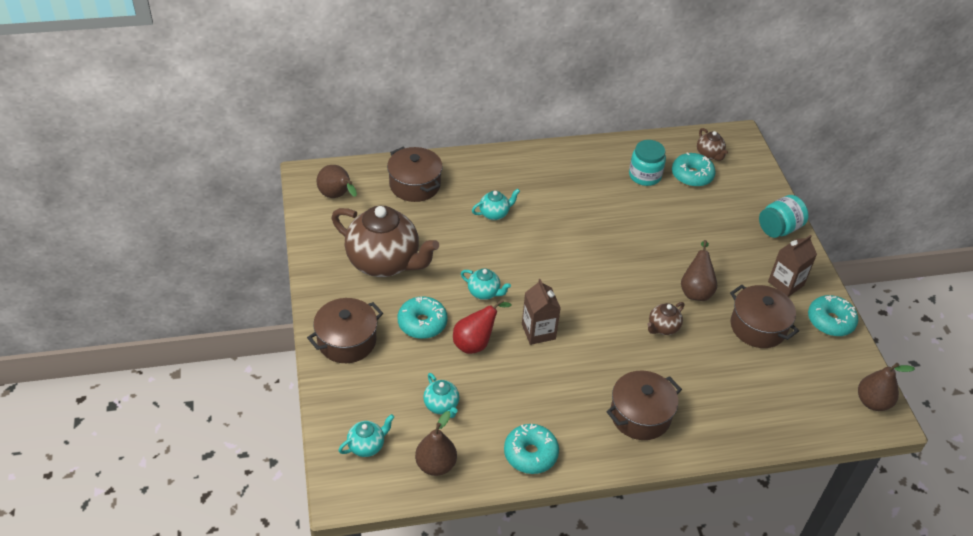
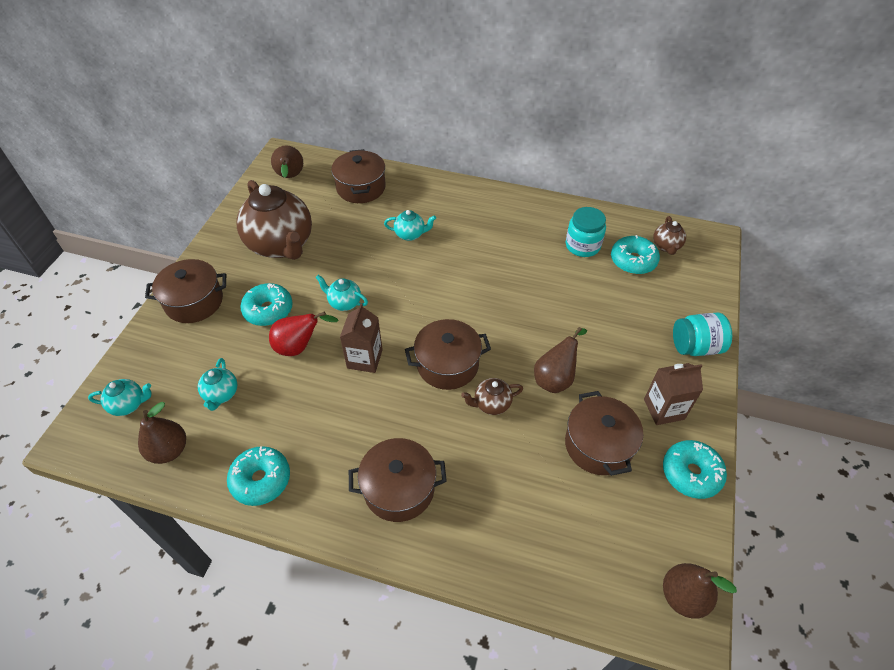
camera: 30 degrees right, 5 degrees up
(484, 293) = (344, 303): turquoise teapot -> turquoise teapot turned 150 degrees clockwise
(608, 311) = (447, 364): none -> brown pot

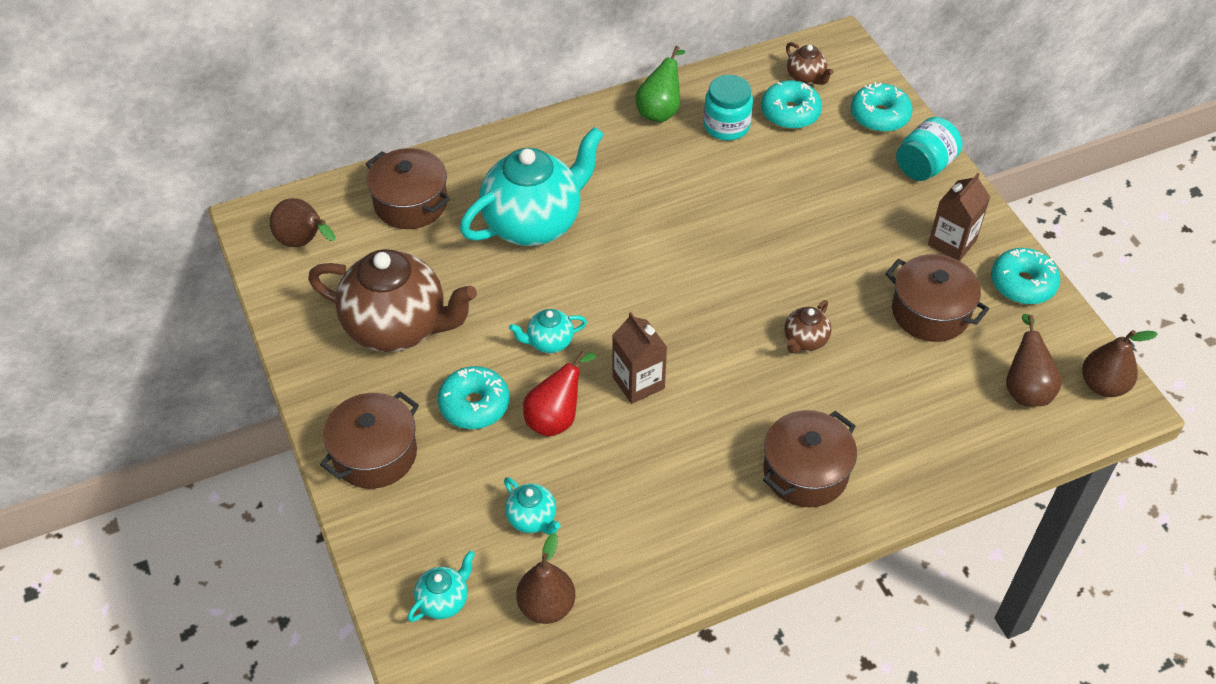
camera: 40 degrees left, 0 degrees up
(261, 480) = (672, 560): turquoise donut -> turquoise donut (879, 116)
(410, 235) = (534, 223): turquoise teapot -> turquoise teapot, size x2.28
(447, 364) = (725, 332): brown pot -> none
(550, 215) = (660, 110): none -> green pear
(555, 378) = (836, 277): brown pear -> brown pear (1025, 388)

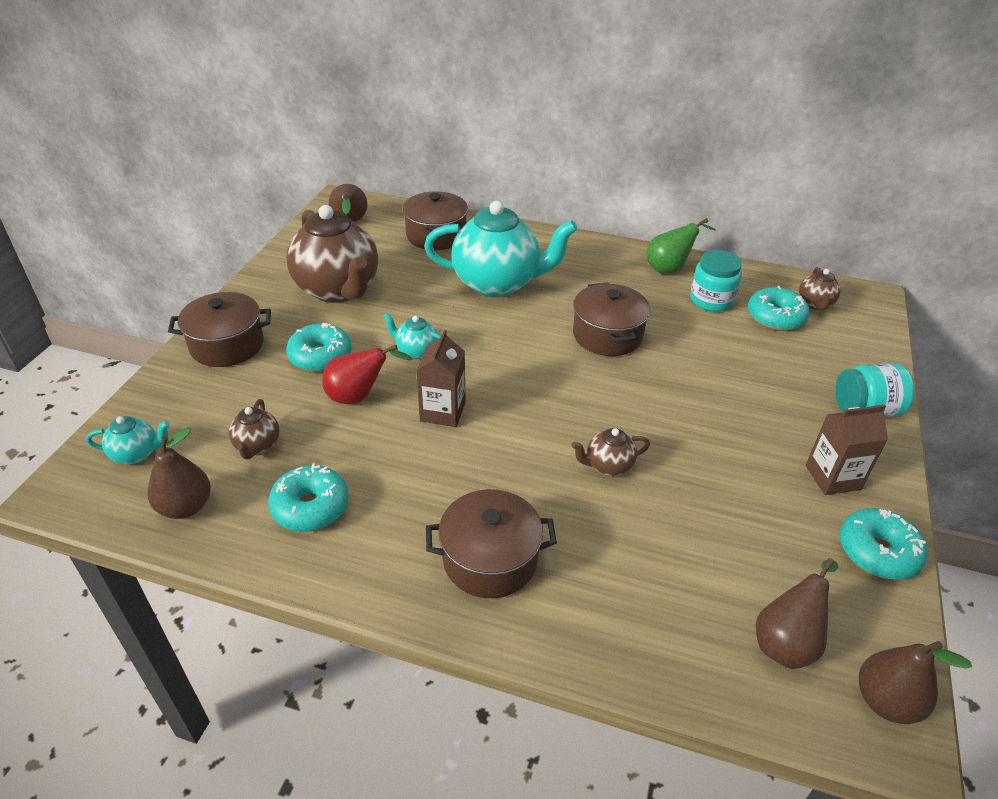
camera: 40 degrees right, 10 degrees down
(532, 519) = (257, 445): turquoise teapot -> brown teapot
(879, 116) = (857, 356): turquoise donut -> turquoise donut (310, 507)
(930, 312) = (751, 516): brown pot -> brown pot (607, 335)

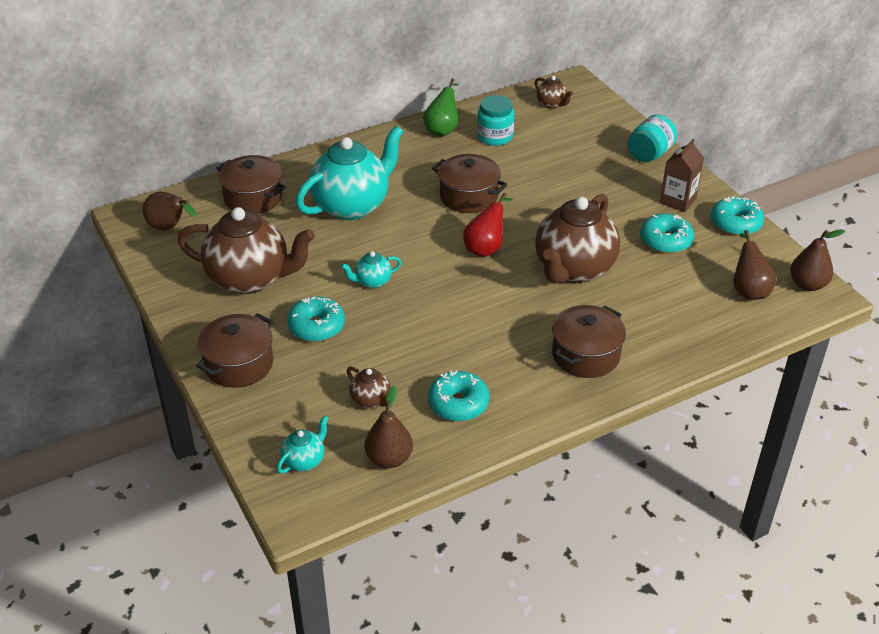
camera: 45 degrees left, 0 degrees up
(359, 396) = (383, 331): red pear -> red pear (486, 248)
(442, 411) = (446, 304): brown carton -> none
(608, 466) = (573, 269): brown teapot -> brown teapot, size x2.28
(775, 317) = (542, 126): turquoise donut -> turquoise donut (665, 241)

